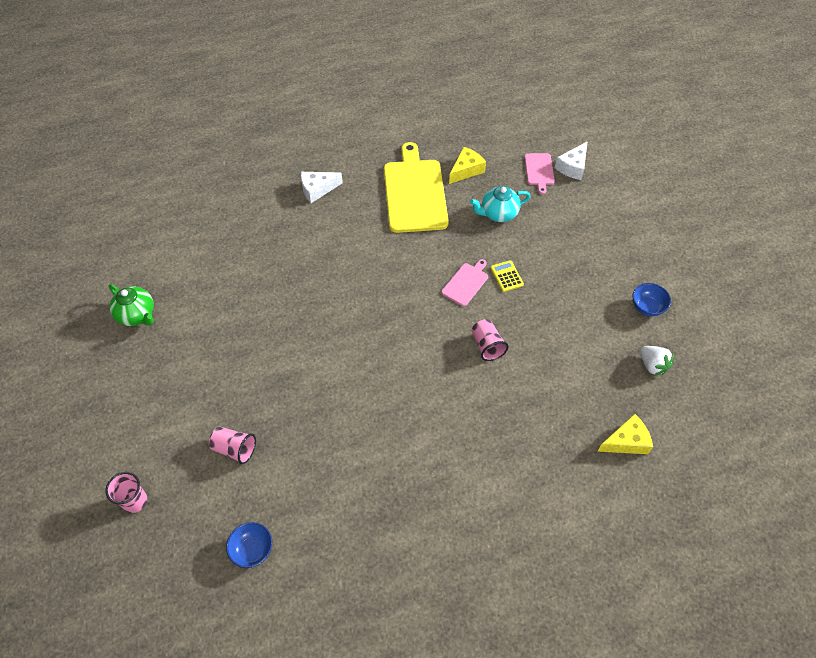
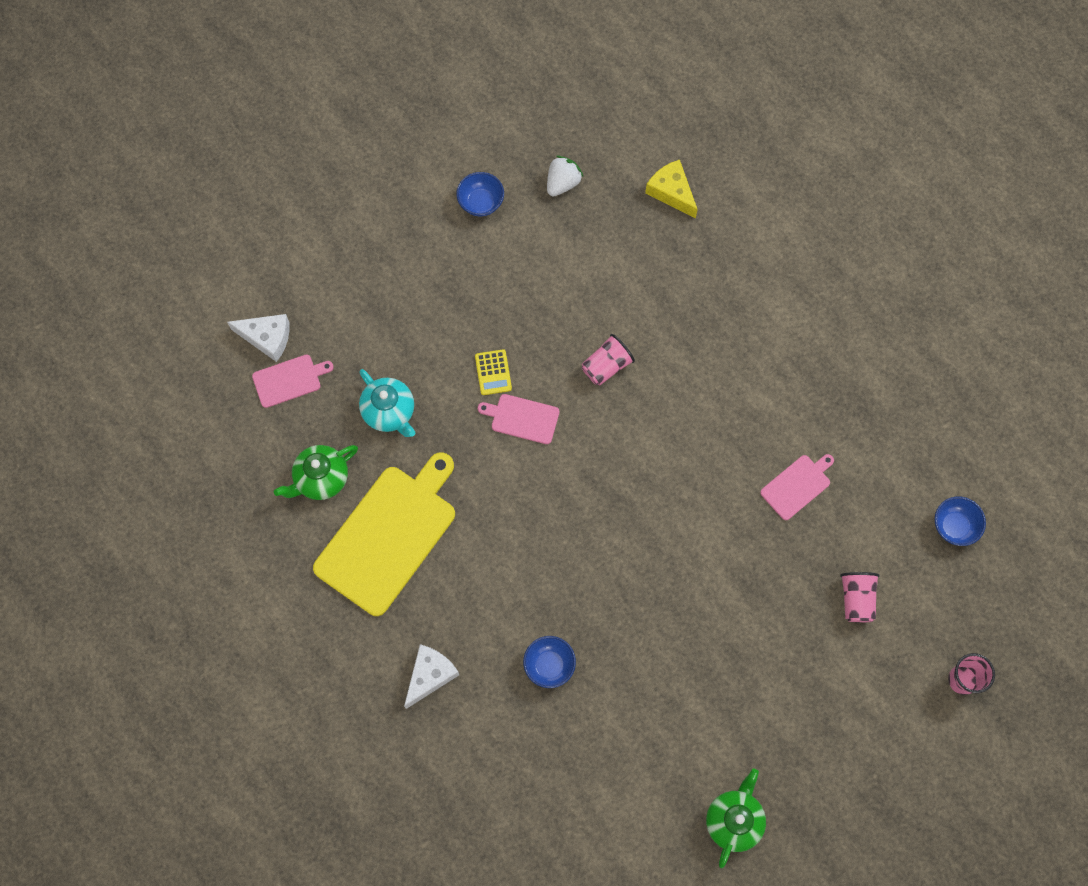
camera: 110 degrees left, 15 degrees up
(291, 248) = (549, 665): none -> blue bowl
(317, 189) = (430, 675): white cheese -> white cheese turned 105 degrees counterclockwise
(340, 441) = (797, 485): none -> pink cutting board
(414, 192) = (389, 535): yellow cutting board -> yellow cutting board turned 150 degrees clockwise
(466, 170) = (321, 479): yellow cheese -> green teapot
(506, 276) = (493, 372): yellow calculator -> yellow calculator turned 60 degrees counterclockwise

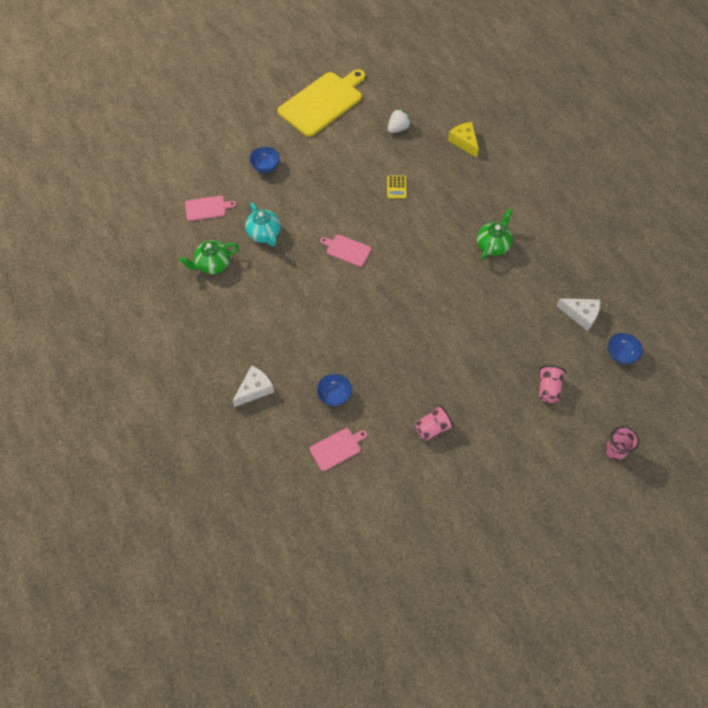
camera: 10 degrees right, 10 degrees down
(267, 338) = (199, 184): white cheese -> white cheese (581, 315)
(389, 535) = (247, 303): yellow cutting board -> yellow cutting board (322, 102)
(481, 202) = (346, 132): blue bowl -> blue bowl (265, 167)
(493, 372) = (334, 222): yellow calculator -> yellow calculator (396, 187)
(606, 366) = (406, 229): pink cup -> pink cup (432, 428)
(734, 820) = (442, 515): green teapot -> green teapot (493, 245)
(797, 485) = (518, 314): pink cutting board -> pink cutting board (337, 448)

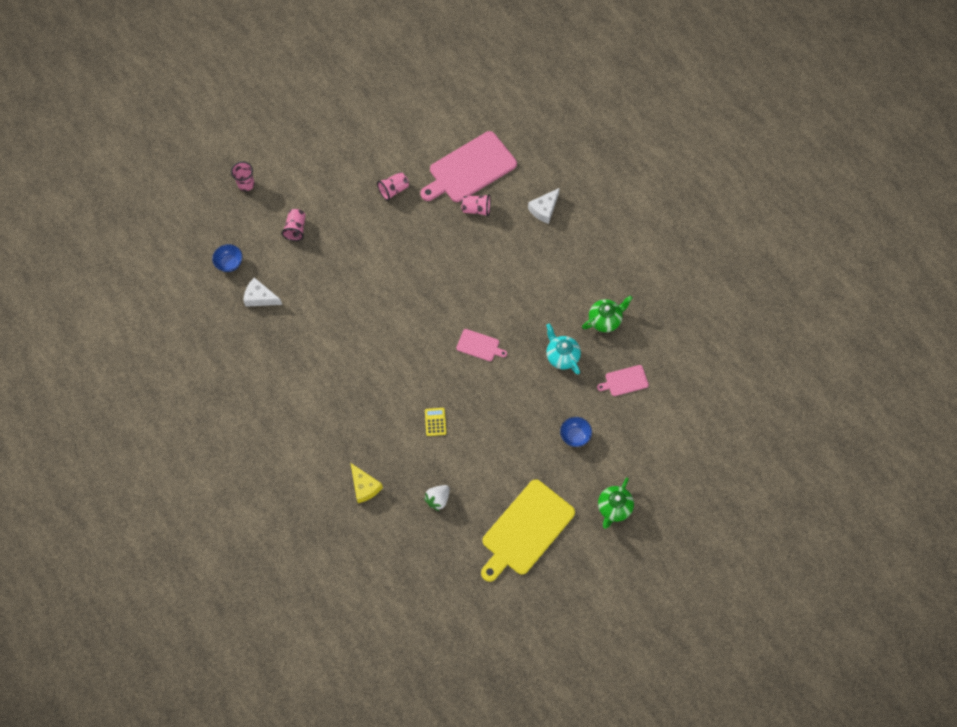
camera: 175 degrees right, 5 degrees up
(334, 396) = (476, 209): blue bowl -> pink cup
(337, 448) = (470, 169): pink cutting board -> pink cutting board, size x2.13
(493, 245) = (338, 362): green teapot -> green teapot (614, 508)

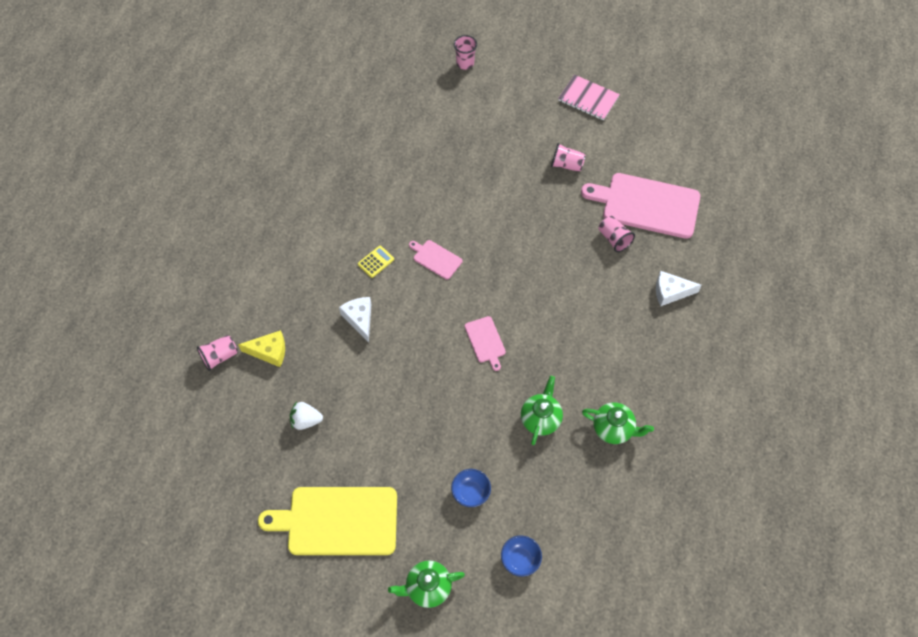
camera: 50 degrees right, 5 degrees down
(229, 263) = (385, 104): blue bowl -> blue bowl (520, 559)
(260, 297) = (374, 146): white cheese -> white cheese (359, 319)
(296, 229) = (460, 125): pink cup -> pink cup (220, 356)
(354, 133) = (588, 99): none -> pink notebook
(364, 486) = (269, 351): yellow cheese -> yellow cheese turned 105 degrees counterclockwise
(435, 422) = (379, 361): yellow calculator -> yellow calculator (376, 262)
(562, 356) = (540, 419): turquoise teapot -> green teapot
(625, 381) = (568, 495): pink cutting board -> pink cutting board (436, 259)

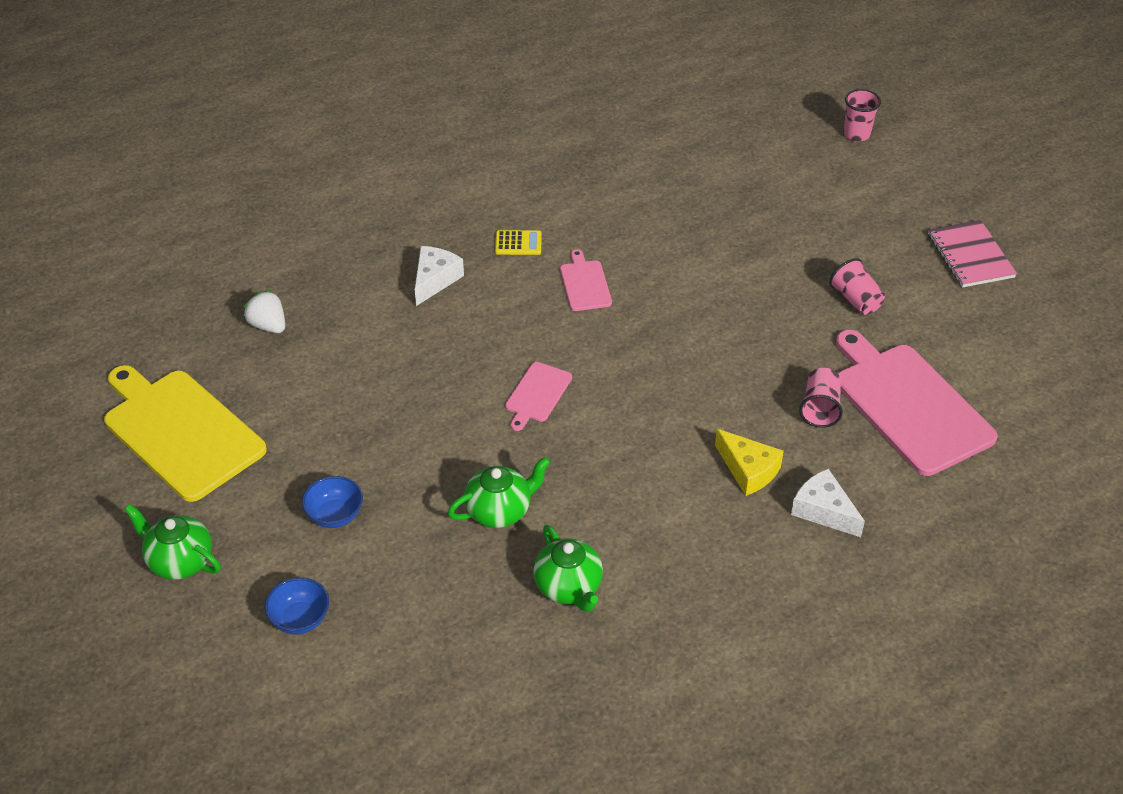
camera: 45 degrees right, 15 degrees down
(220, 356) = (266, 216): pink cup -> none
(269, 351) = (314, 244): yellow cheese -> yellow cheese (748, 470)

